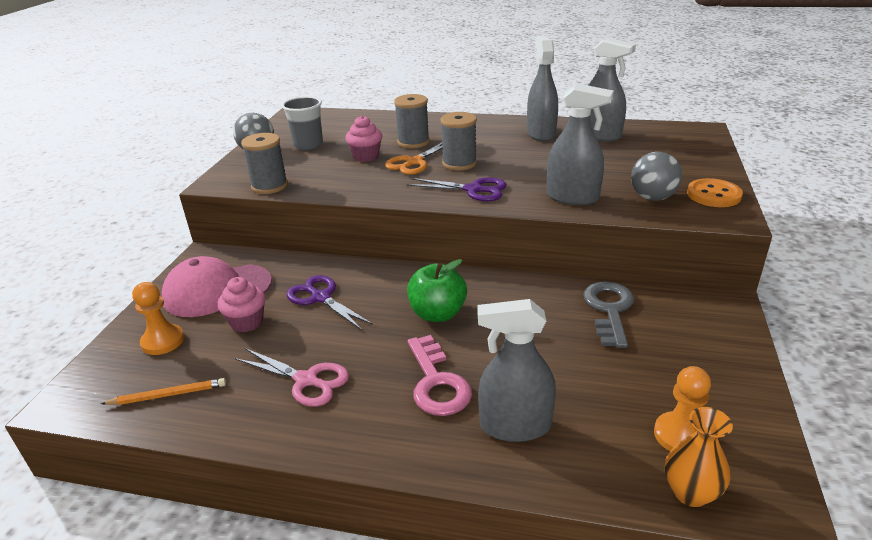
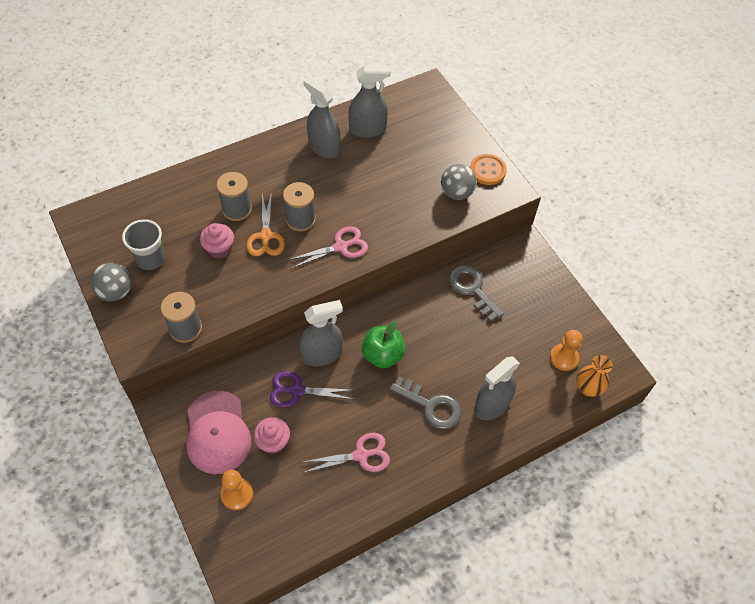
camera: 45 degrees left, 25 degrees up
(168, 395) = (293, 523): orange pencil -> none
(217, 290) = (217, 432): pink cap -> pink cap turned 45 degrees counterclockwise
(437, 382) = (431, 406): pink key -> grey key
(473, 190) = (340, 247): purple scissors -> pink scissors
(572, 197) = (410, 220): grey spray bottle -> grey spray bottle (322, 354)

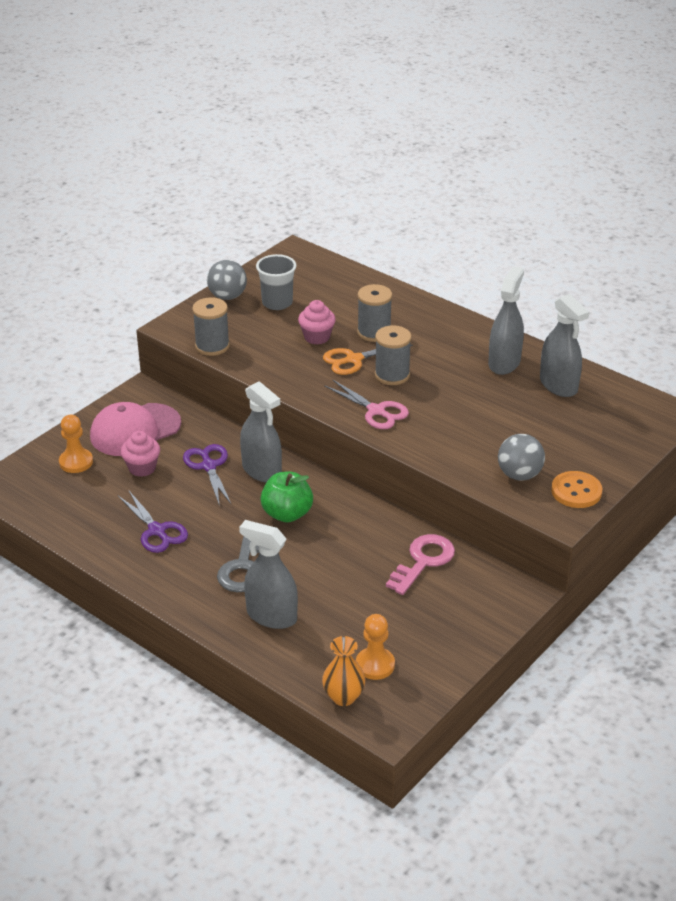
camera: 70 degrees right, 20 degrees down
(361, 455) = (157, 531): pink scissors -> purple scissors
(472, 289) = (423, 561): grey key -> pink key

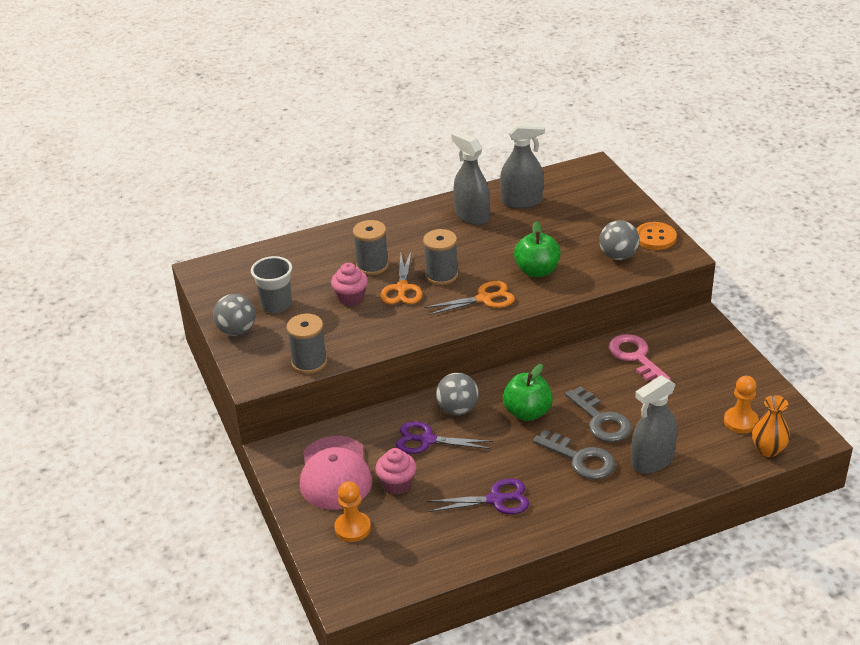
camera: 60 degrees left, 0 degrees up
(262, 470) = (457, 409): grey spray bottle -> grey ball
(308, 565) = (601, 420): none -> grey key
(376, 411) = (484, 299): pink scissors -> orange scissors
(447, 429) = (537, 271): none -> green apple

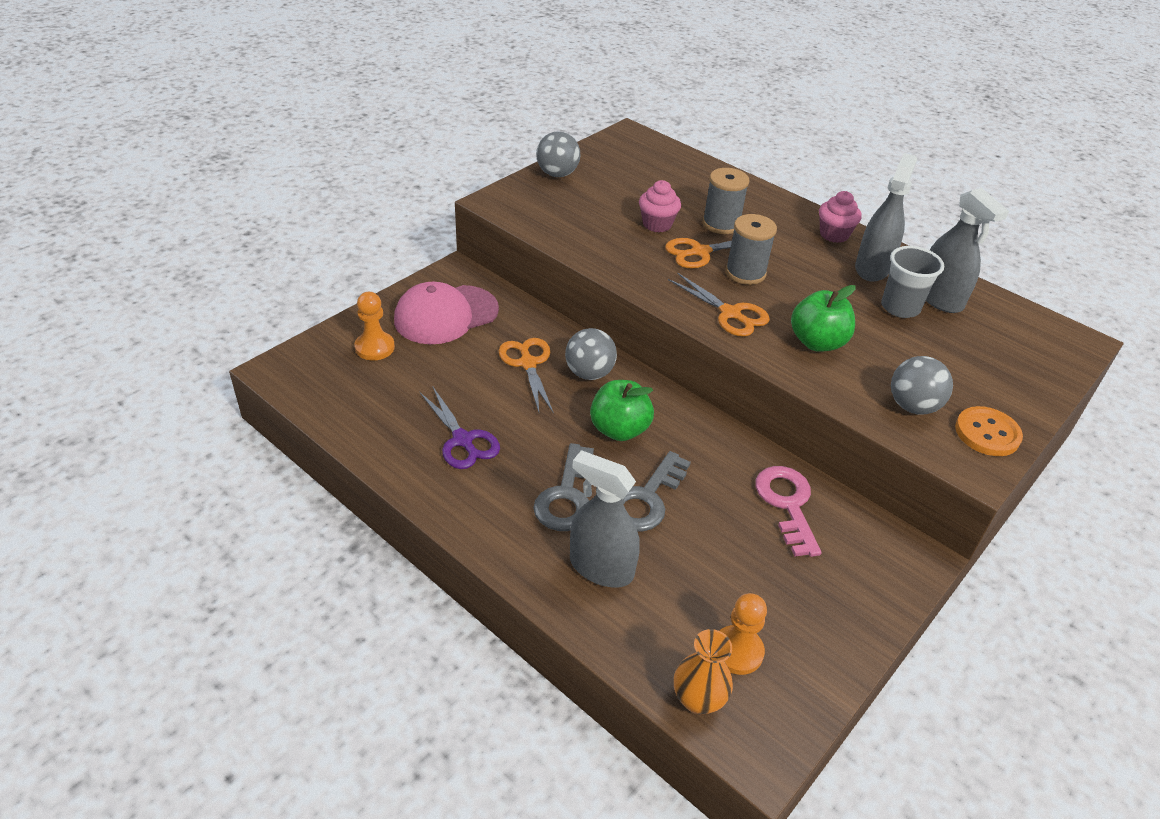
camera: 60 degrees right, 5 degrees up
(276, 305) = (612, 184): grey cup -> grey cup (900, 307)
(309, 362) = (539, 225): grey spool -> none
(397, 484) = (450, 360): pink cupcake -> pink cupcake (834, 234)
(427, 440) = (528, 363): purple scissors -> orange scissors
(635, 357) = (787, 504): pink key -> pink key turned 45 degrees counterclockwise

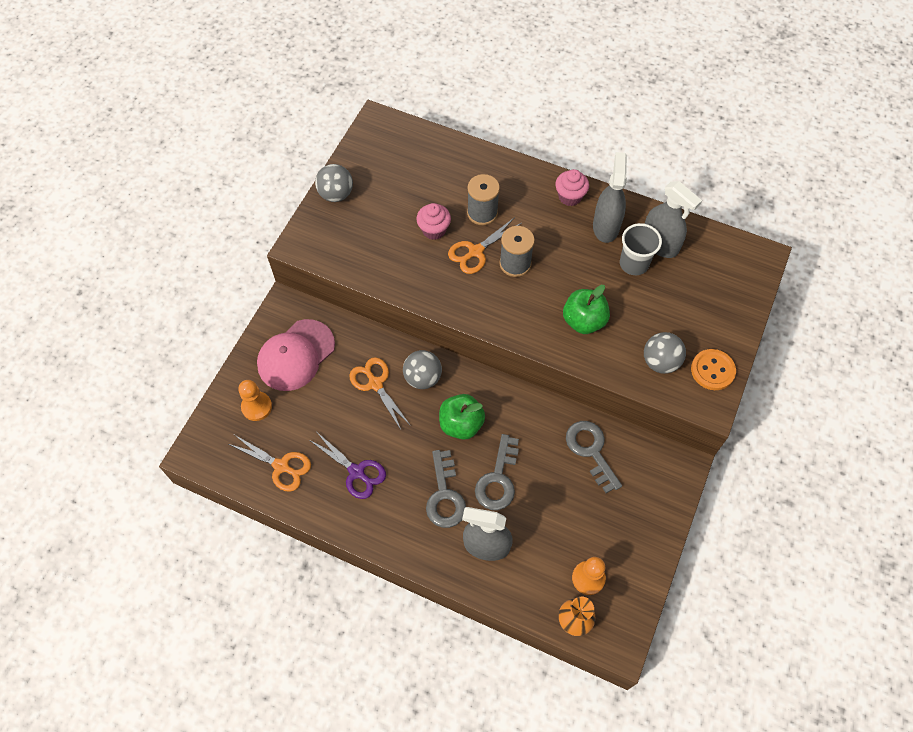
camera: 15 degrees left, 20 degrees up
(730, 313) = (516, 312): orange scissors -> orange scissors (281, 466)
(787, 504) = (591, 451): pink key -> grey key

